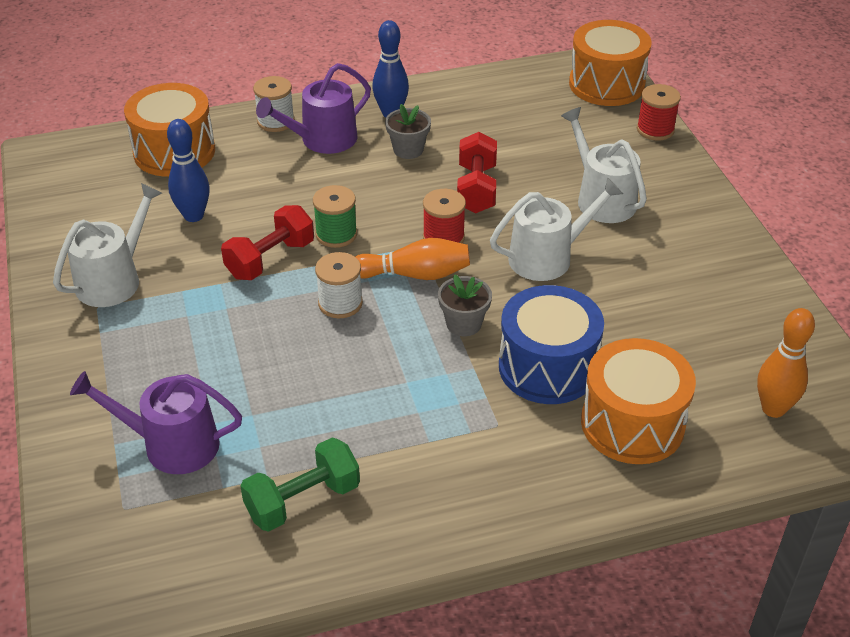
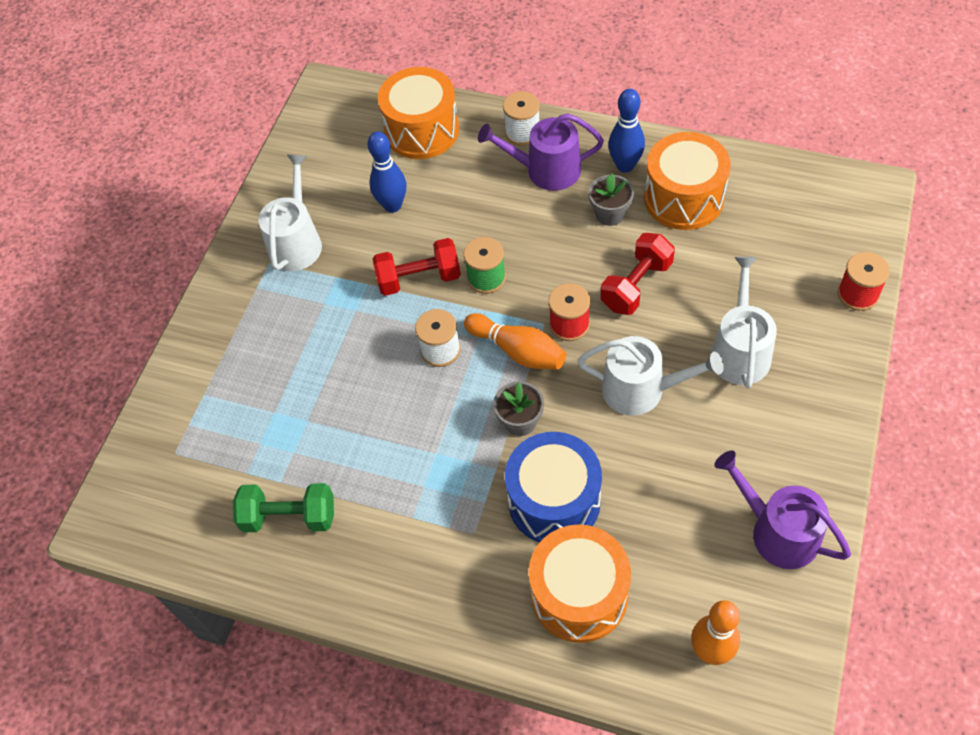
camera: 40 degrees right, 15 degrees up
(114, 280) = (296, 242): white watering can -> white watering can turned 60 degrees counterclockwise
(172, 445) = (238, 416): purple watering can -> purple watering can (777, 531)
(606, 84) = (854, 218): orange drum -> orange drum (683, 198)

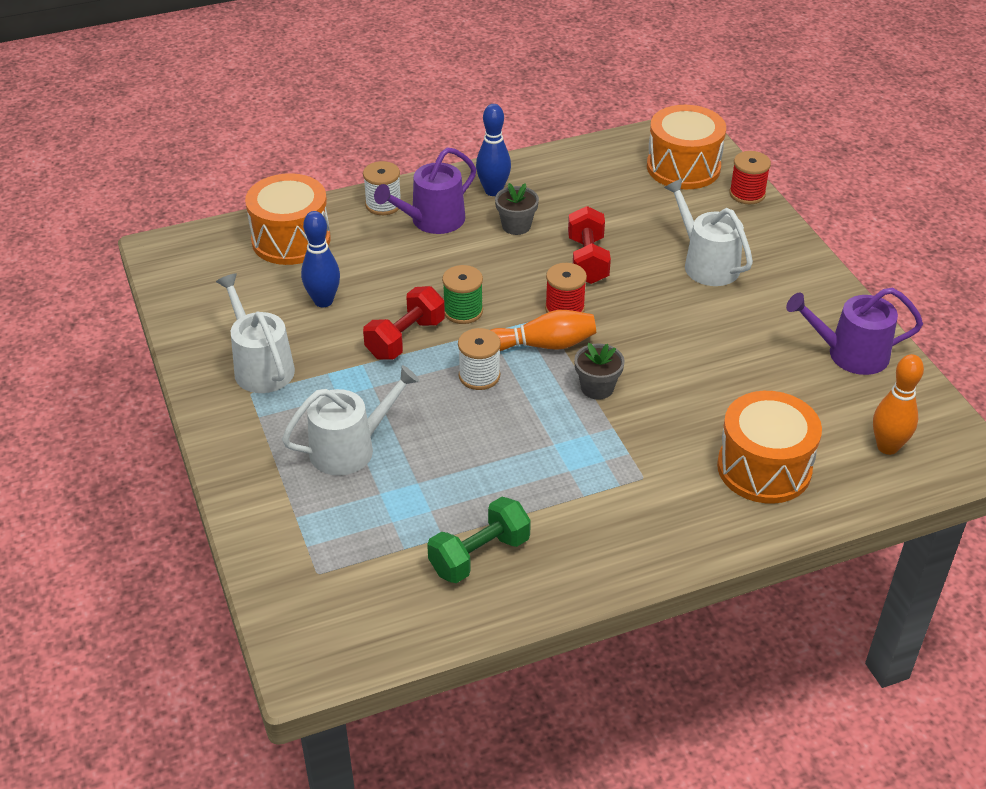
camera: 45 degrees left, 15 degrees down
(554, 501) = (680, 422): blue drum -> none
(641, 390) = (664, 321): white watering can -> white watering can (350, 448)
(683, 198) = (561, 192): orange drum -> orange drum (683, 167)

